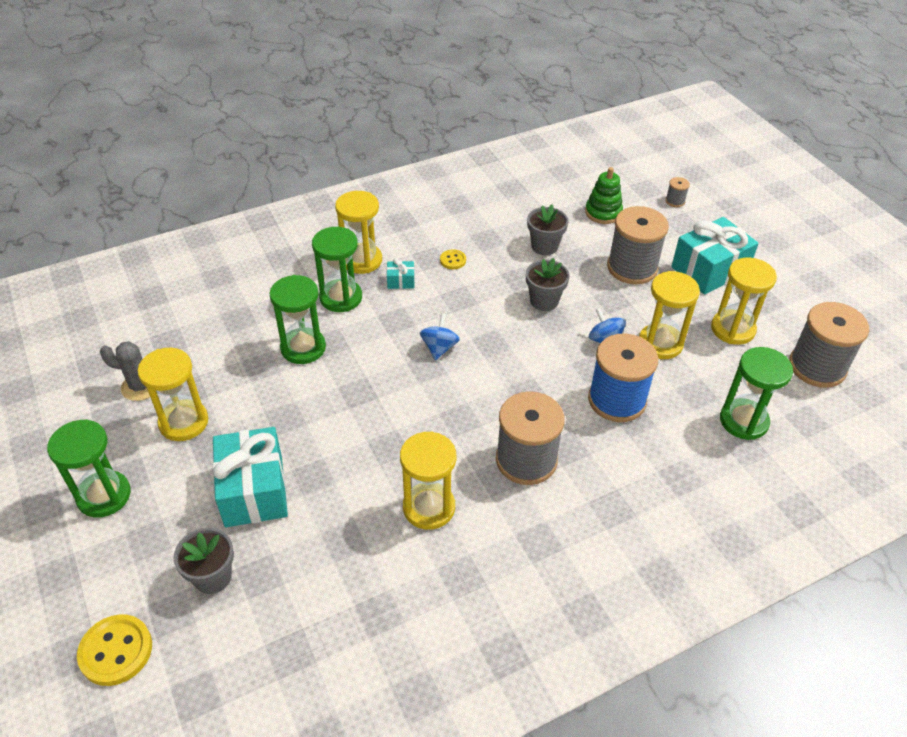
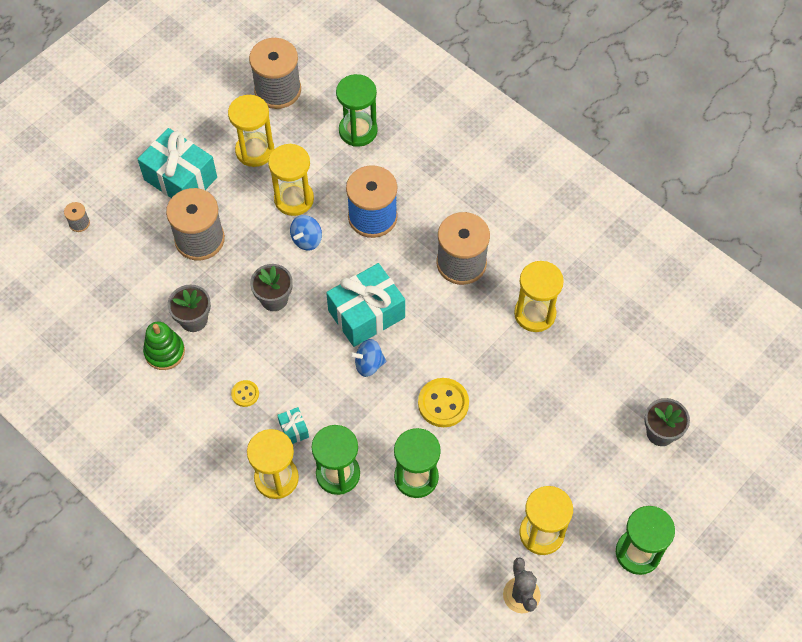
camera: 110 degrees left, 15 degrees up
(116, 651) = (742, 465): yellow button -> yellow button (443, 403)
(254, 490) = (579, 442): turquoise gift -> turquoise gift (366, 314)
(603, 213) = (120, 281): green stacking toy -> green stacking toy (164, 352)

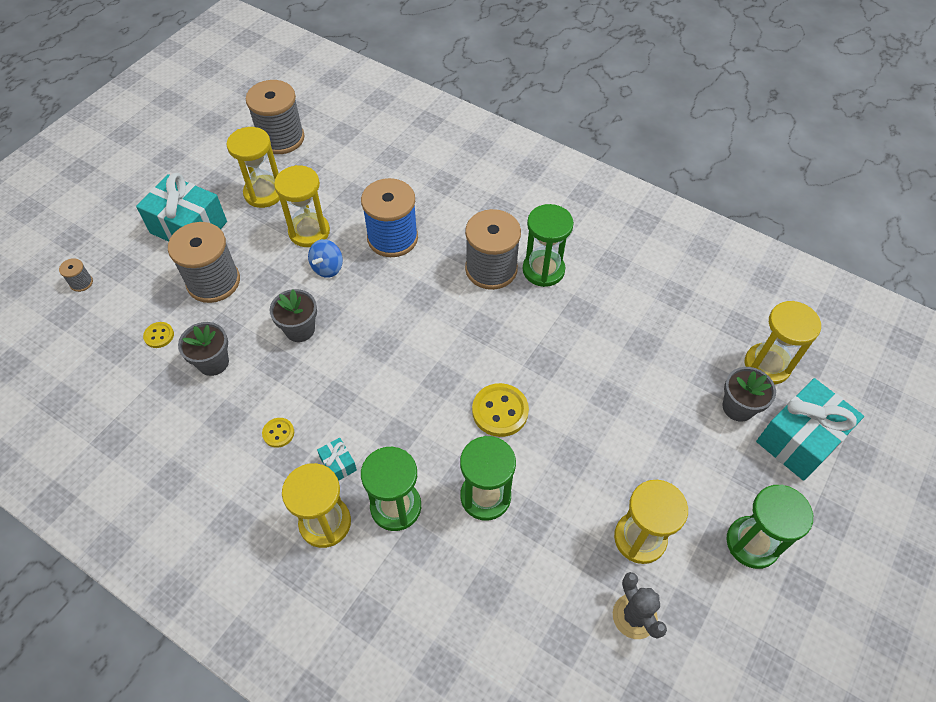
camera: 10 degrees left, 5 degrees down
(147, 286) = (159, 335): none -> yellow button
(164, 352) = (183, 401): green stacking toy -> none
(358, 131) = (366, 164): green hourglass -> green hourglass (543, 270)
(366, 314) = (401, 331): turquoise gift -> turquoise gift (800, 439)
(368, 364) = (412, 382): blue spinning top -> none
(535, 314) = (577, 307): yellow hourglass -> yellow hourglass (767, 365)

